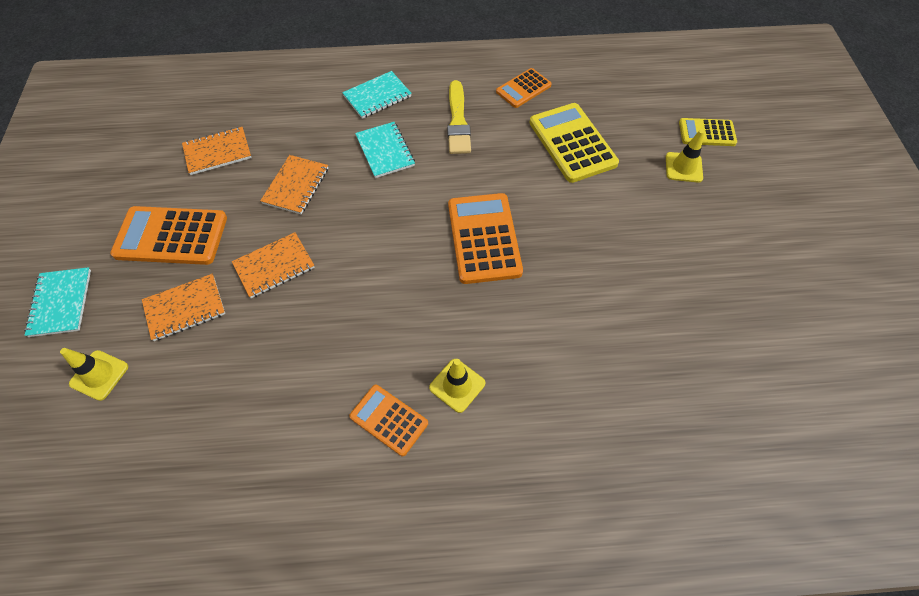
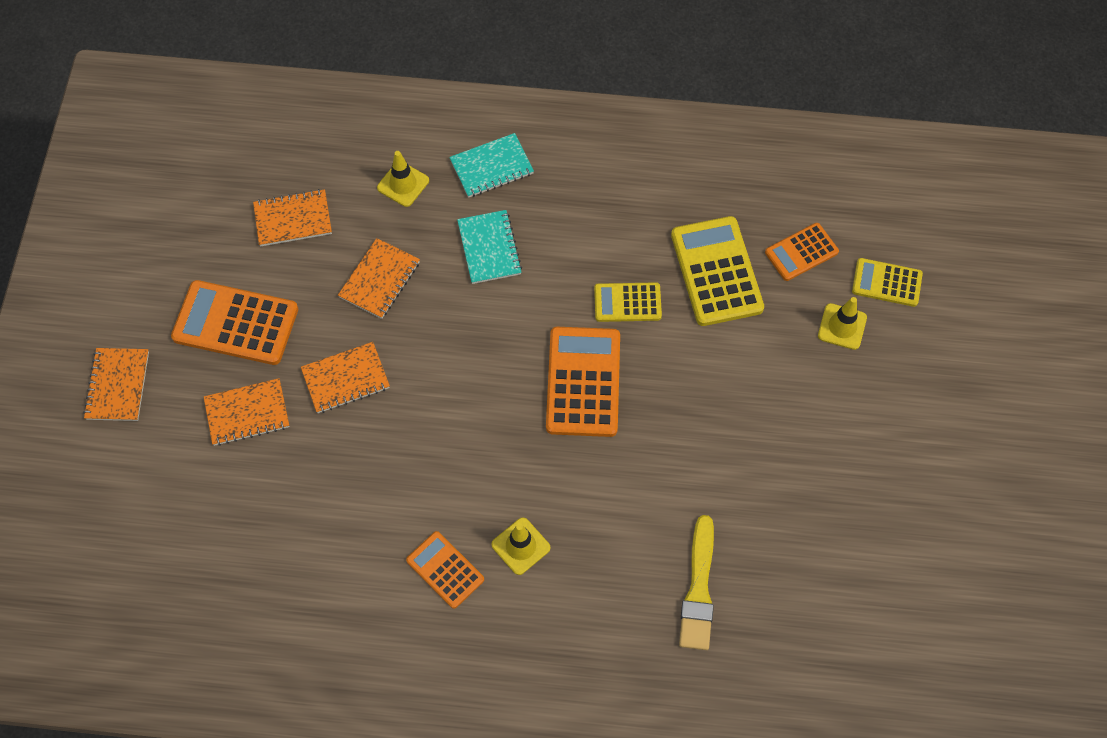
camera: 10 degrees right, 5 degrees up
(61, 303) = (117, 385): turquoise notebook -> orange notebook
(99, 375) = (158, 473): yellow traffic cone -> yellow traffic cone (403, 184)
(458, 121) = (584, 219): yellow brush -> yellow brush (698, 589)
(507, 174) = (627, 302): none -> yellow calculator
(523, 88) = (675, 182): orange calculator -> orange calculator (801, 252)

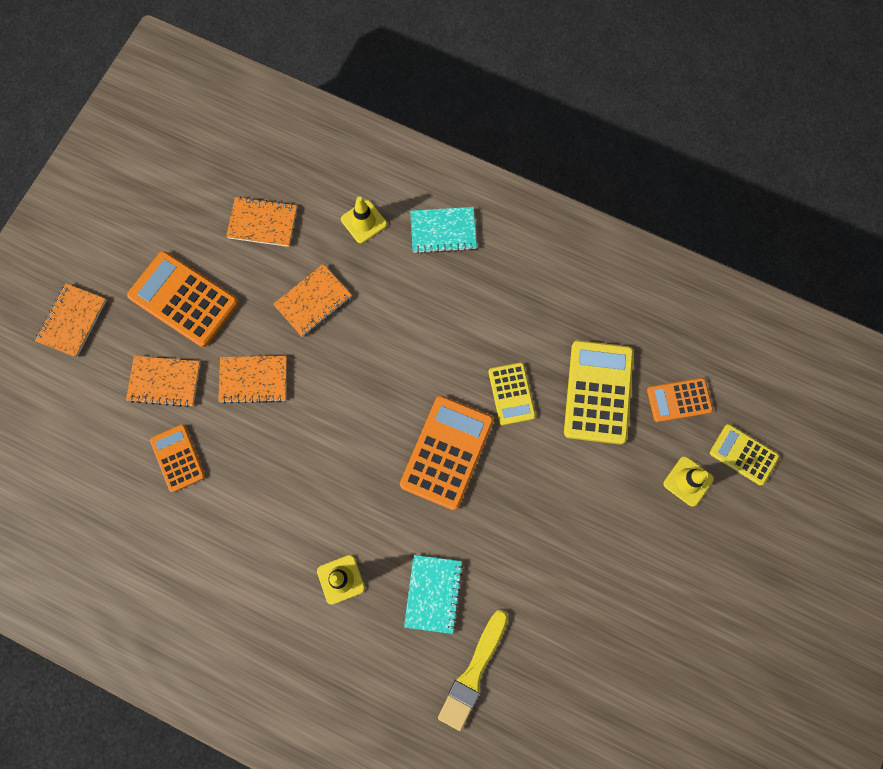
camera: 20 degrees right, 10 degrees up
(445, 570) = (272, 577): orange calculator -> orange calculator (178, 458)
(489, 248) = (414, 304): turquoise notebook -> turquoise notebook (433, 594)
(627, 302) = (511, 394): yellow calculator -> yellow calculator turned 120 degrees counterclockwise

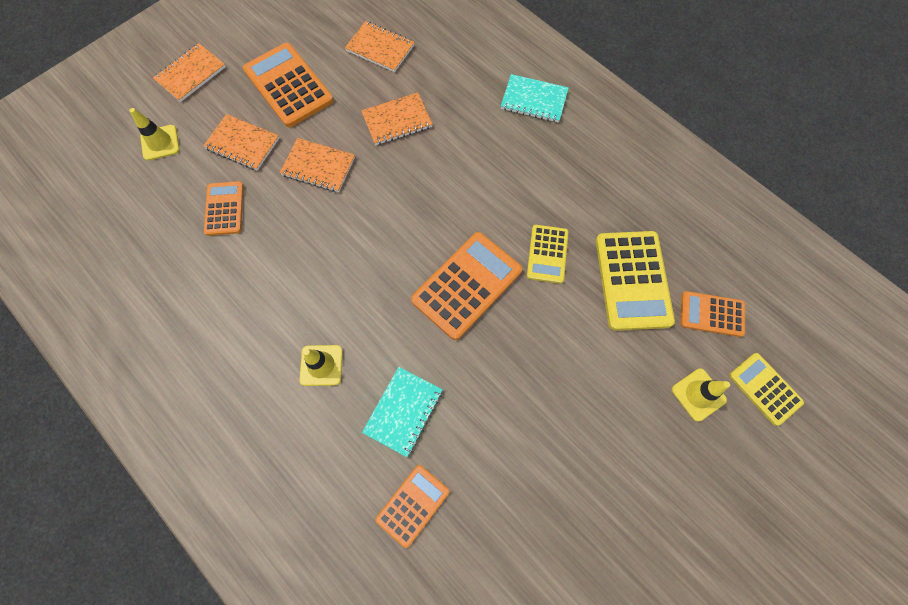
camera: 20 degrees right, 5 degrees down
(364, 222) = (466, 72): yellow traffic cone -> yellow traffic cone (160, 143)
(473, 673) = (413, 505): yellow brush -> orange calculator
(598, 392) = (632, 280): yellow calculator -> yellow calculator turned 150 degrees clockwise

